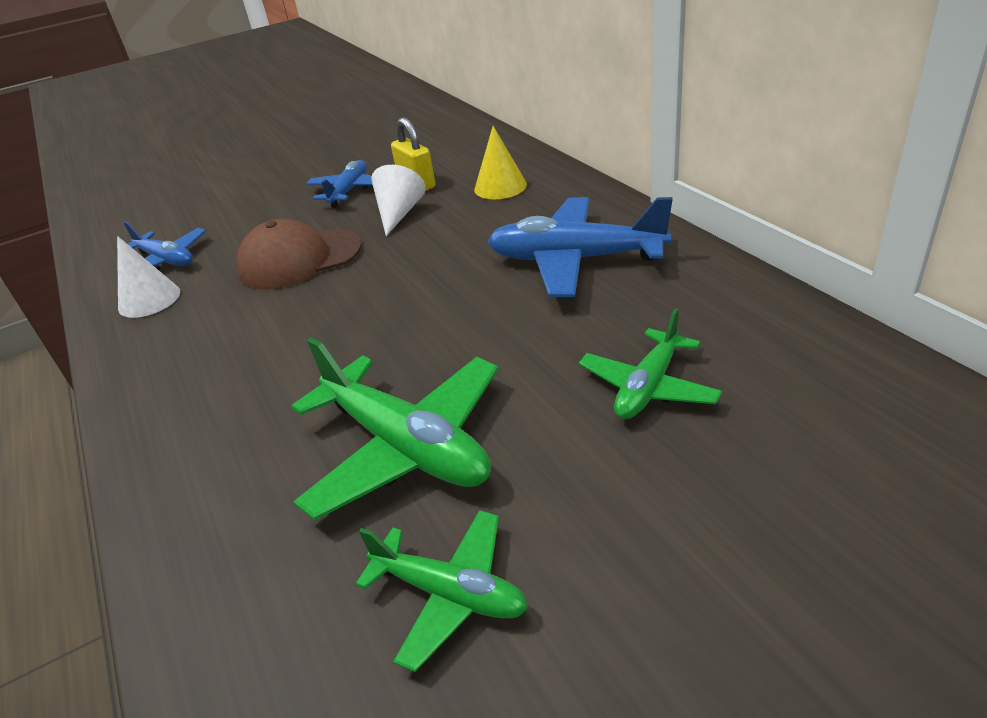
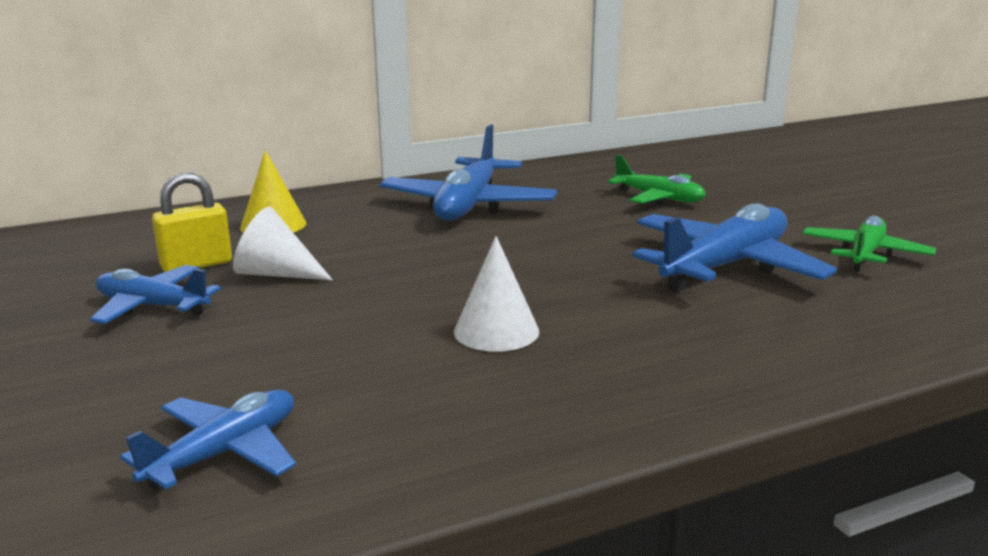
camera: 90 degrees left, 15 degrees down
(149, 299) = (367, 448): white cone -> white cone (496, 331)
(299, 259) = (343, 330): brown cap -> none
(406, 446) = (725, 267): green plane -> blue plane

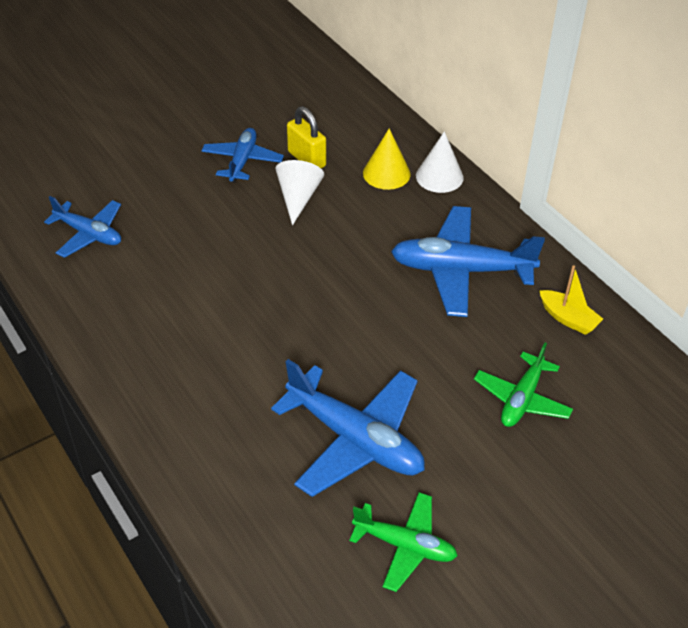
camera: 80 degrees right, 25 degrees up
(496, 331) = (224, 314): white cone -> white cone (439, 176)
(554, 175) = (568, 318): none -> yellow boat

